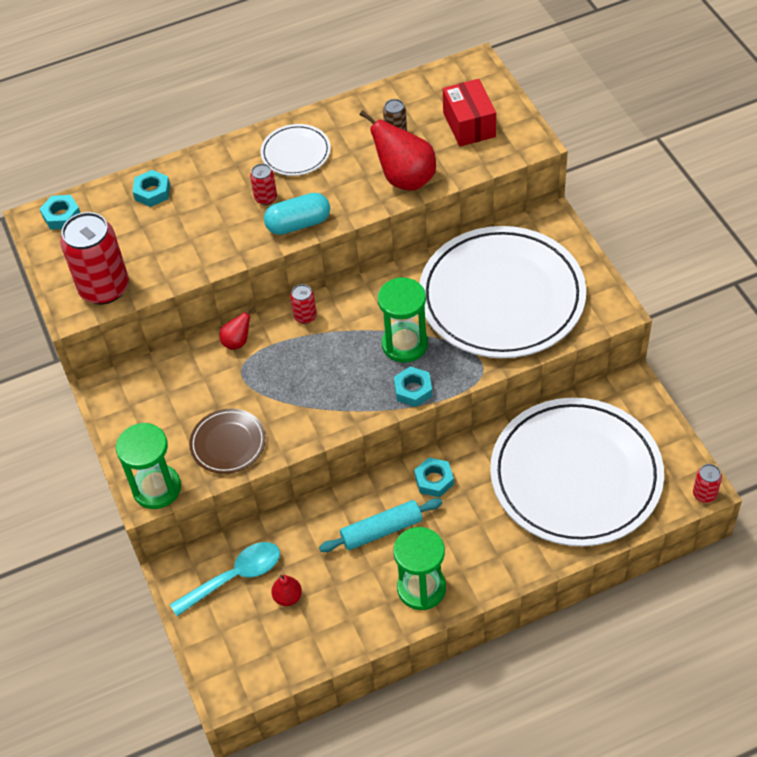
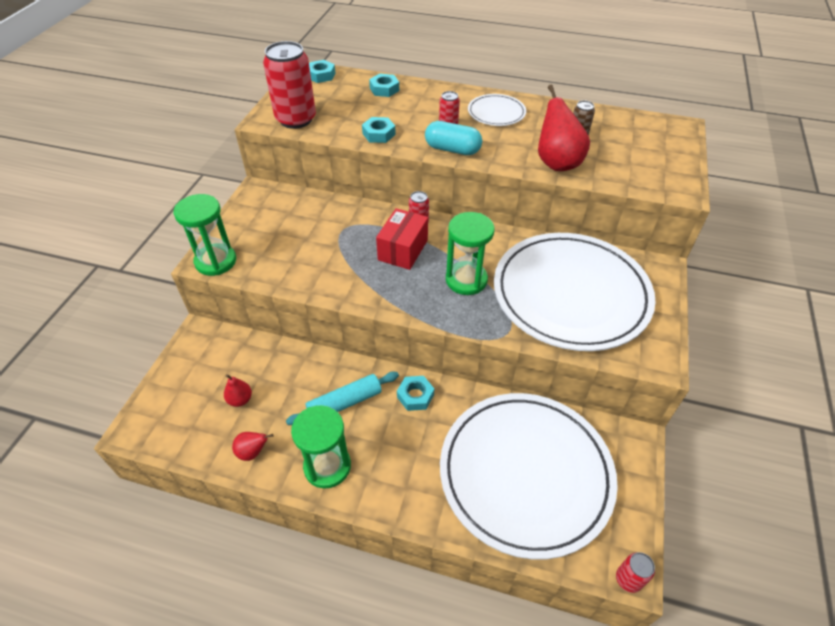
camera: 35 degrees right, 5 degrees down
(228, 443) = (286, 264): brown plate -> none
(235, 577) = (226, 361): turquoise spoon -> none
(237, 342) = (361, 211): red pear -> red pear (253, 452)
(381, 530) = (345, 403): turquoise rolling pin -> turquoise rolling pin turned 45 degrees counterclockwise
(413, 390) = (440, 313): turquoise nut -> turquoise nut (379, 134)
(469, 124) = (640, 156): red box -> red box (403, 250)

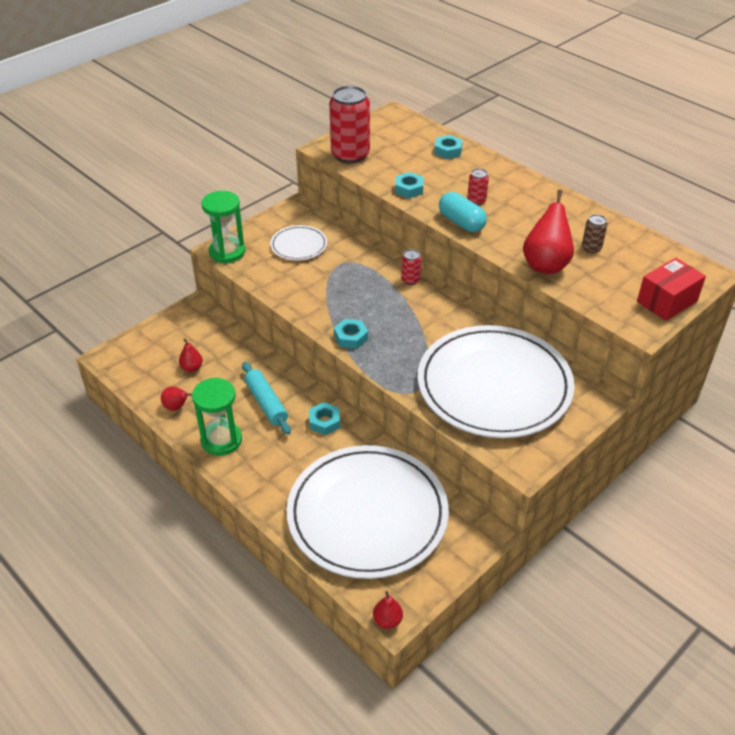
camera: 30 degrees right, 5 degrees down
(321, 75) = (402, 122): turquoise nut -> turquoise nut (351, 337)
(345, 403) = (266, 403): turquoise rolling pin -> turquoise rolling pin turned 60 degrees clockwise
(403, 250) = (379, 297): red box -> red box (667, 301)
(466, 280) = (412, 340): green hourglass -> none
(496, 113) = (532, 203): white plate -> white plate (299, 245)
(628, 579) = (387, 620): red can -> red pear

